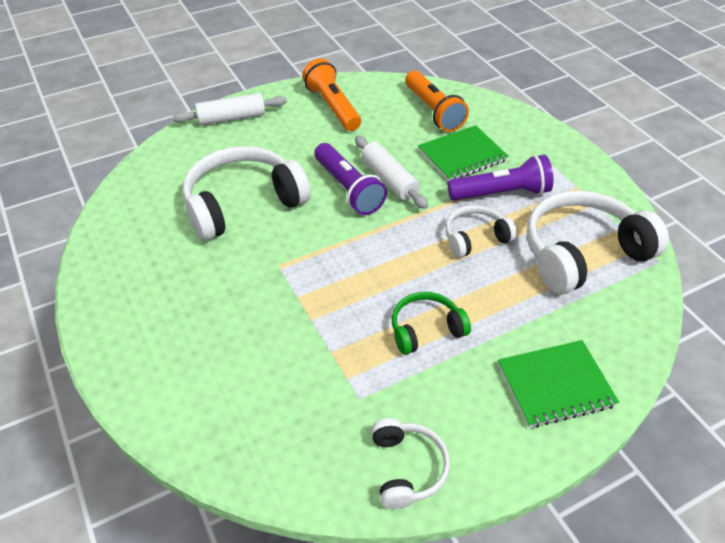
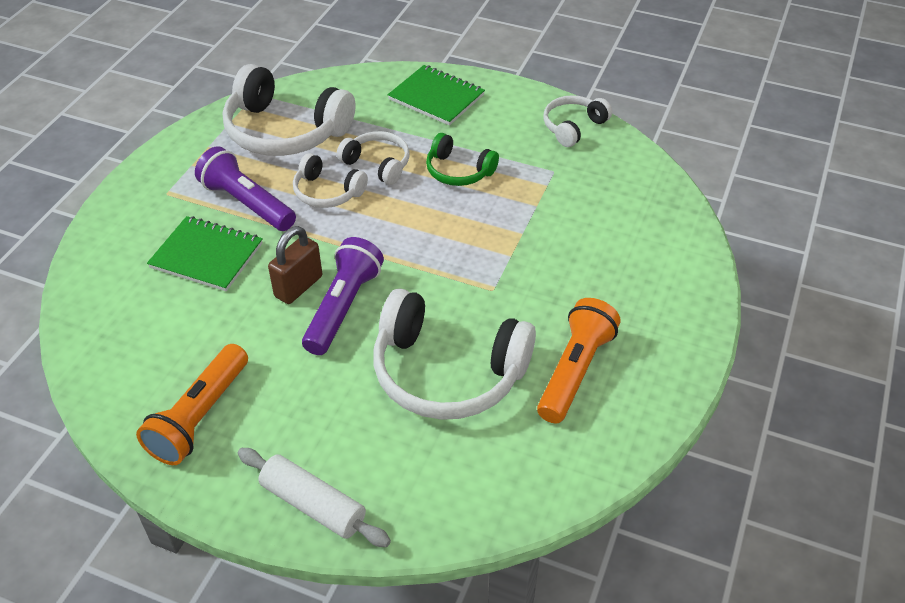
camera: 130 degrees left, 0 degrees up
(389, 179) = (298, 286): white rolling pin -> brown padlock
(433, 111) = (134, 319): orange flashlight -> orange flashlight (575, 371)
(484, 284) = (377, 164): none -> white headphones

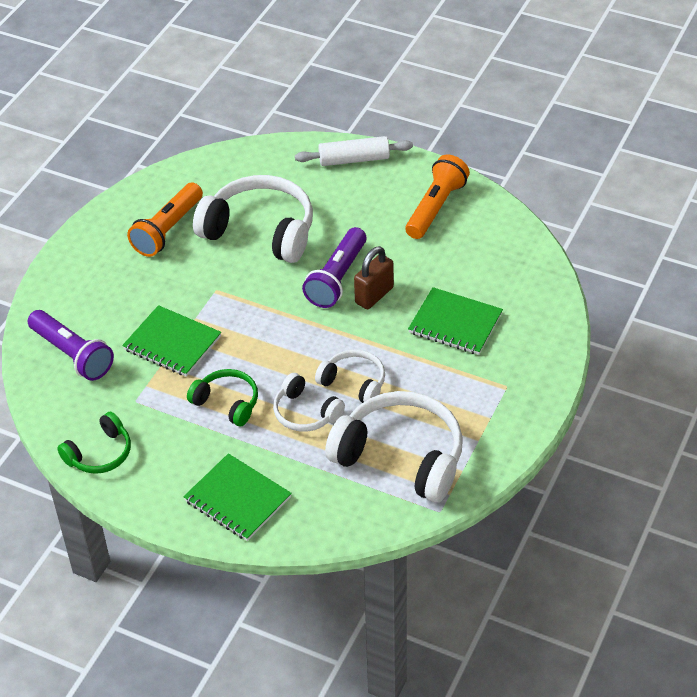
camera: 175 degrees left, 0 degrees up
(247, 203) = (428, 372): purple flashlight -> purple flashlight (72, 354)
(313, 505) = (354, 159): white rolling pin -> white rolling pin turned 45 degrees counterclockwise
(530, 227) = (172, 343): none -> green notebook
(573, 127) = (100, 453): white headphones -> green headphones

